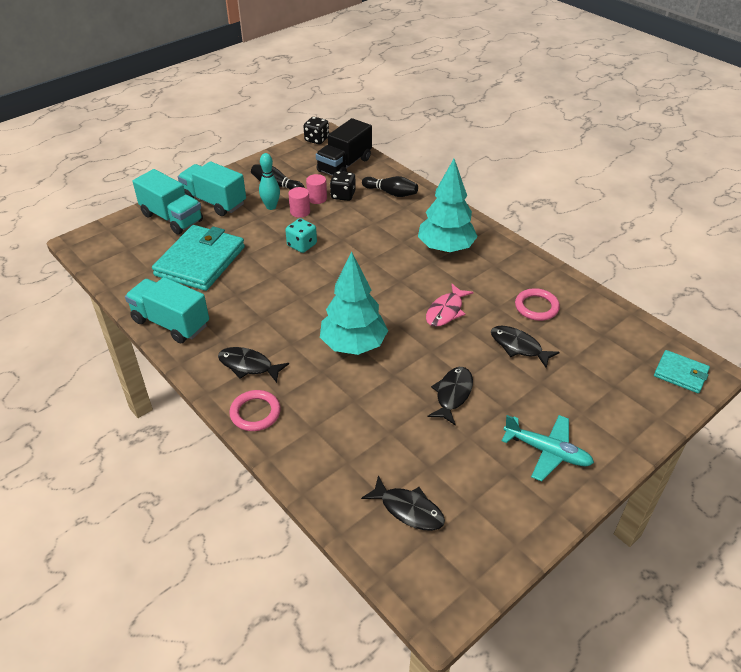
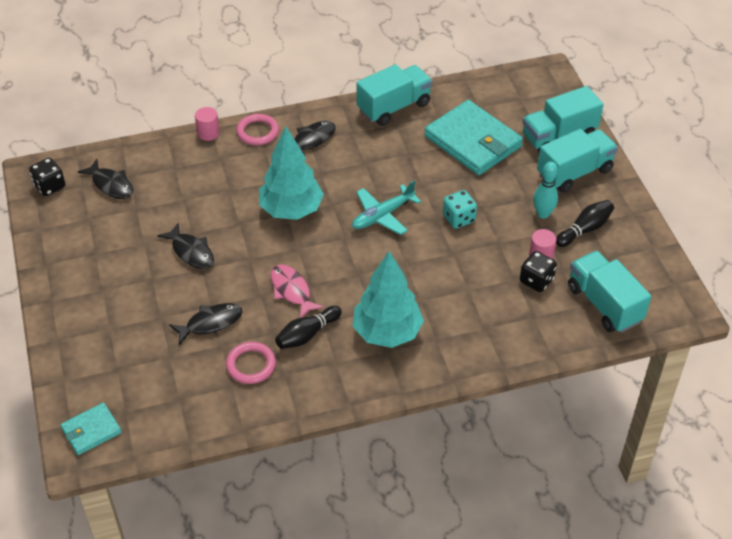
camera: 115 degrees right, 5 degrees up
(300, 212) = (521, 234): pink cylinder -> pink cylinder (208, 133)
(316, 139) = (680, 297): black dice -> black dice (50, 186)
(344, 165) = (604, 304): black truck -> turquoise truck
(391, 193) = (519, 326): black bowling pin -> black bowling pin (307, 335)
(408, 509) = (111, 185): black fish -> black fish turned 105 degrees counterclockwise
(547, 452) = (93, 284): turquoise plane -> turquoise plane (382, 215)

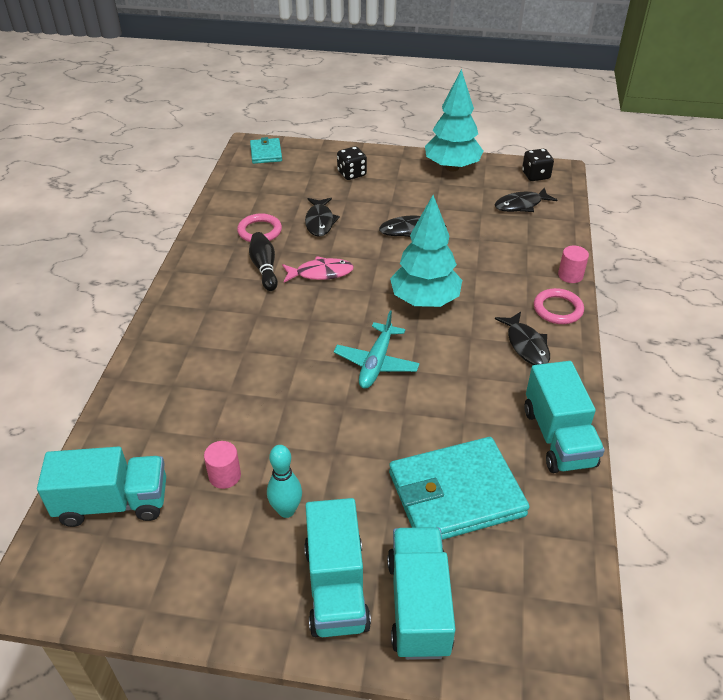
camera: 115 degrees right, 5 degrees down
(382, 215) = (376, 363): turquoise plane -> turquoise plane turned 150 degrees counterclockwise
(387, 332) = (226, 316): turquoise tree -> turquoise tree (452, 167)
(458, 218) = (331, 424): turquoise dice -> none
(536, 280) = (195, 454): black dice -> black dice (351, 174)
(585, 229) = (232, 544): black bowling pin -> none

